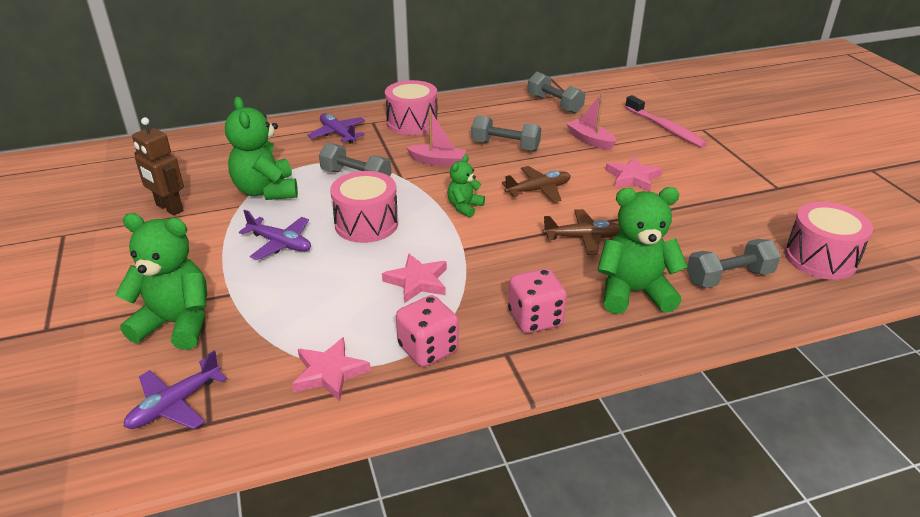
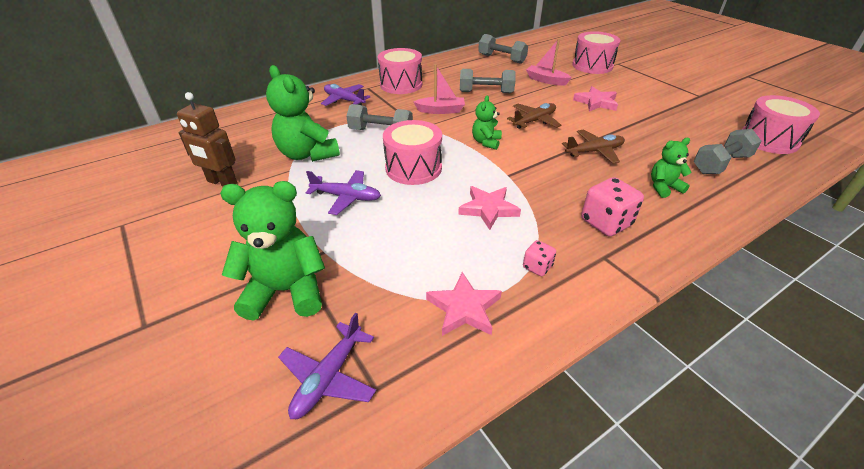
camera: 15 degrees left, 5 degrees up
(428, 349) = (537, 267): pink dice -> pink dice, size x0.54
(633, 292) = (663, 187): green teddy bear -> green teddy bear, size x0.54
(665, 128) = (592, 66): pink toothbrush -> pink drum

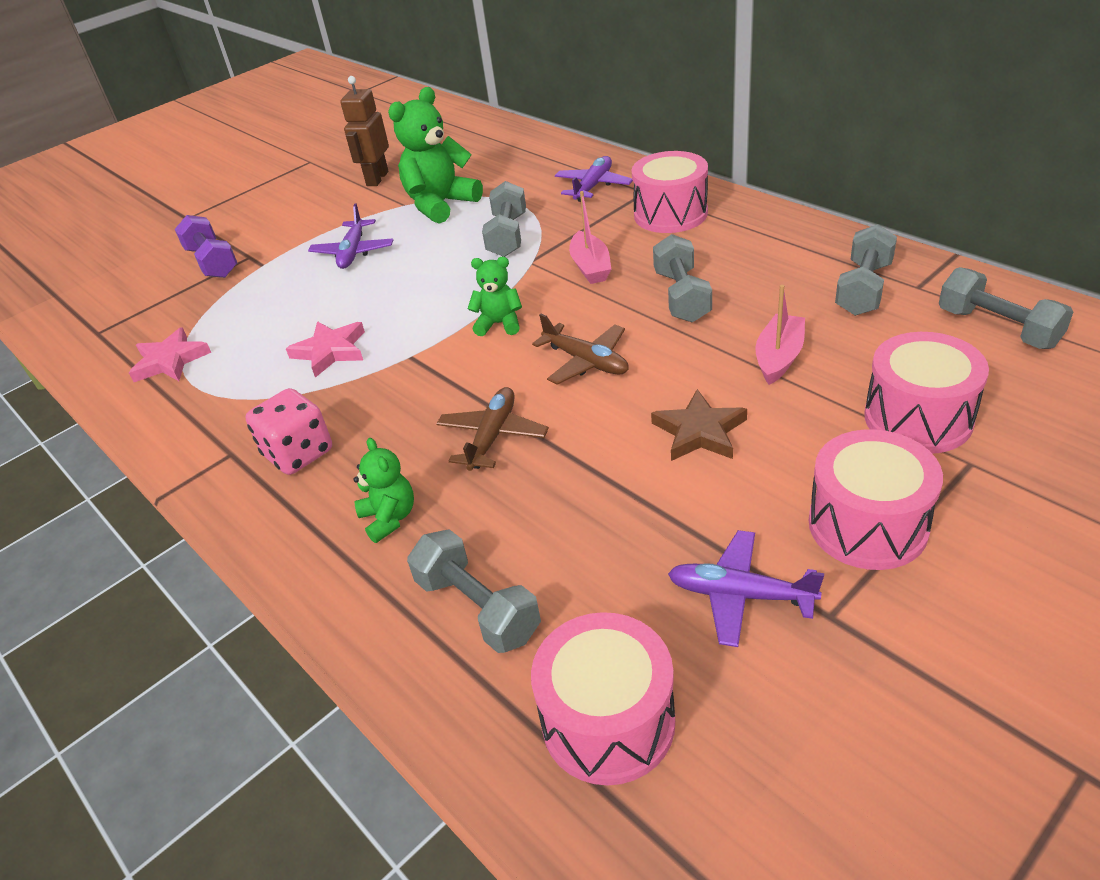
camera: 85 degrees right, 0 degrees up
(286, 291) = (212, 262): green teddy bear -> purple dumbbell
(328, 377) = (114, 309): purple plane -> purple plane (740, 595)
(413, 168) = (418, 280): pink drum -> pink drum (867, 525)
(537, 267) = (221, 401): pink dice -> none
(540, 45) = (997, 328): none -> grey dumbbell
(594, 152) = (493, 436): brown plane -> brown plane turned 135 degrees counterclockwise
(596, 102) = (699, 432): pink star -> brown star

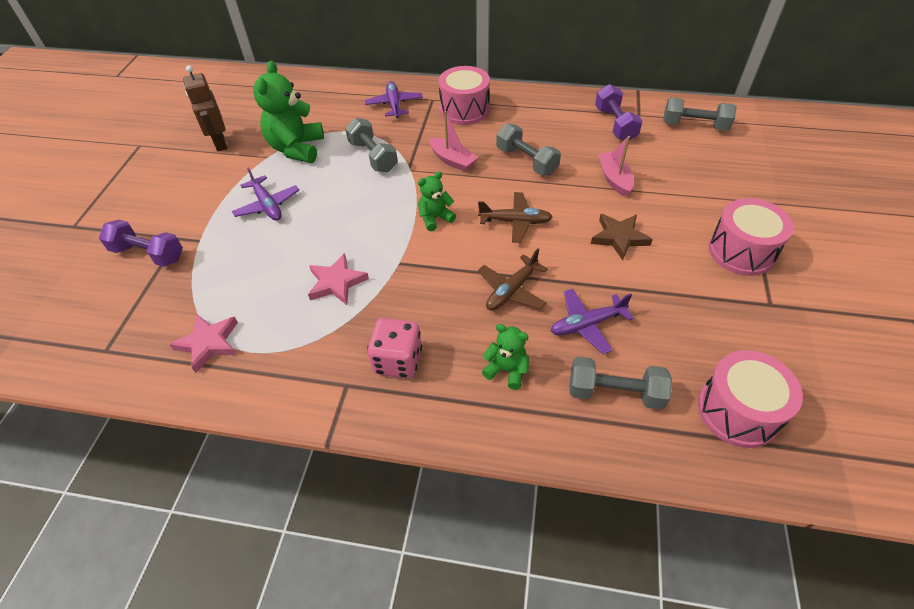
camera: 40 degrees left, 10 degrees up
(493, 436) = (511, 291): brown plane -> brown plane turned 120 degrees counterclockwise
(740, 595) = (726, 315): purple plane -> purple plane (587, 324)
(863, 289) = (615, 124): grey dumbbell -> purple dumbbell
(918, 418) = (708, 187): pink drum -> none

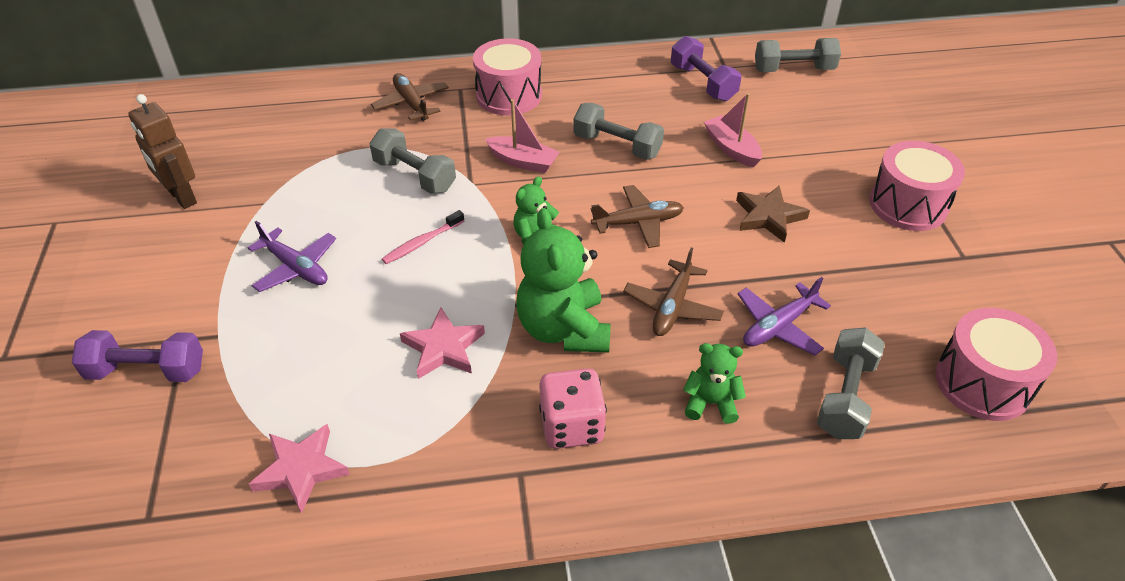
camera: 20 degrees left, 5 degrees down
(296, 148) = (301, 184): green teddy bear -> green teddy bear (564, 329)
(356, 205) = (422, 242): none -> pink toothbrush
(394, 105) = (411, 103): purple plane -> brown plane
(615, 392) = (845, 397): grey dumbbell -> grey dumbbell turned 60 degrees counterclockwise

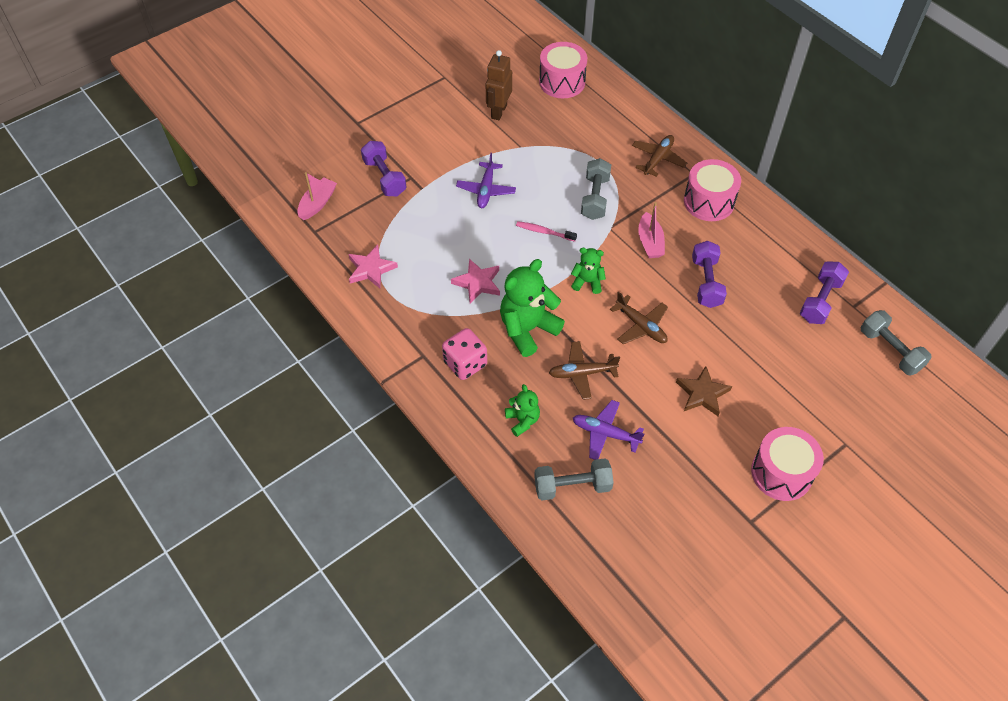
camera: 60 degrees right, 10 degrees up
(617, 146) = (706, 282): grey dumbbell -> purple dumbbell
(731, 148) = (757, 347): pink boat -> pink boat (317, 203)
(982, 383) = (635, 559): pink drum -> pink drum (562, 82)

